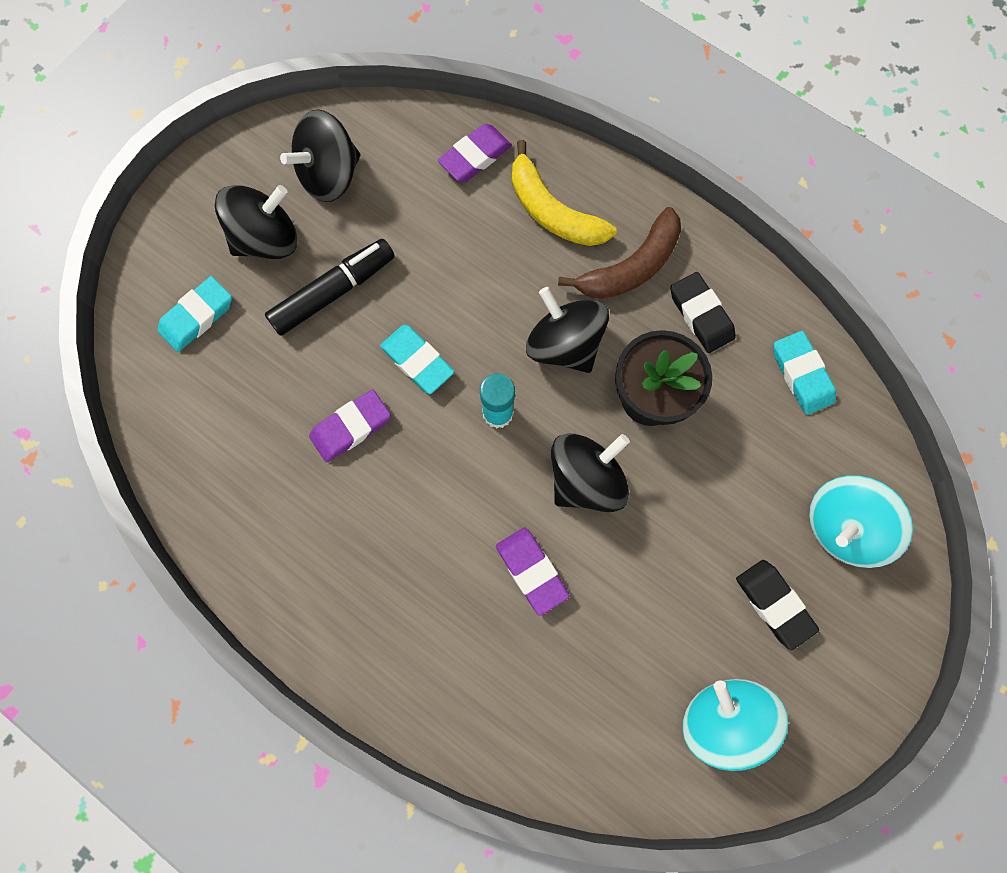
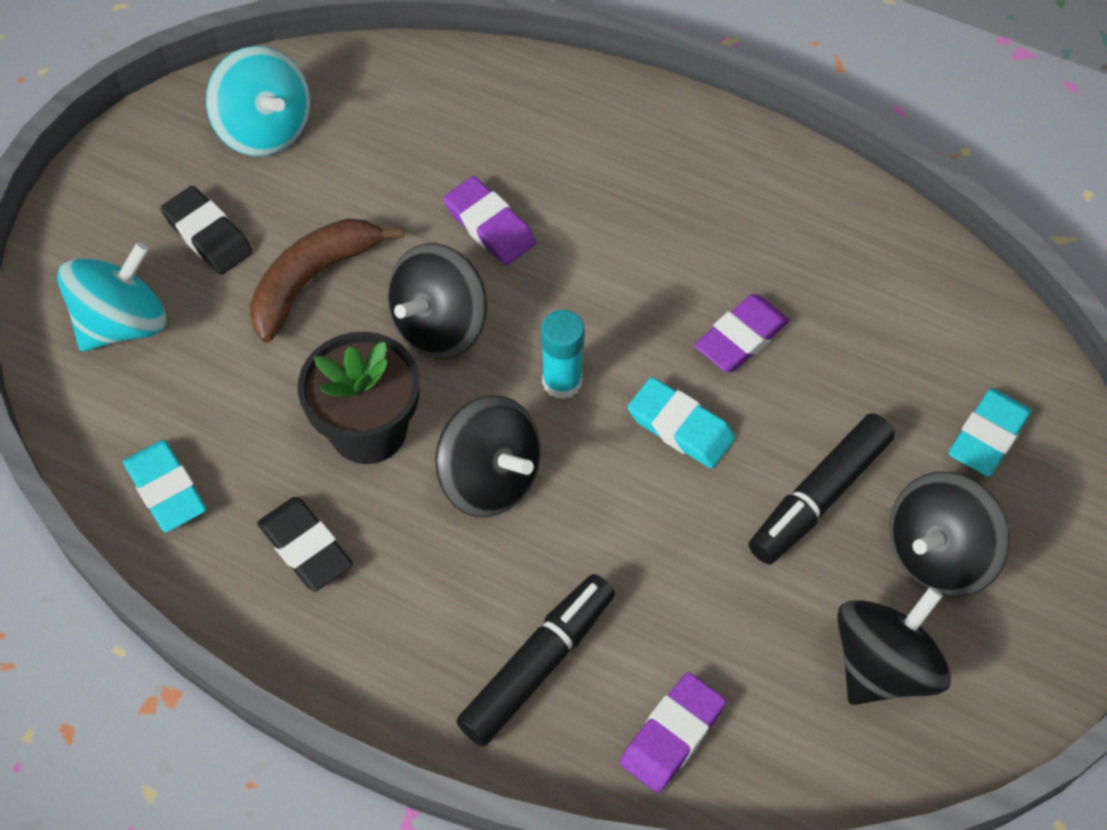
camera: 170 degrees right, 15 degrees down
(552, 211) = (538, 665): yellow banana -> black marker
(630, 268) = (410, 598): brown banana -> brown banana (312, 279)

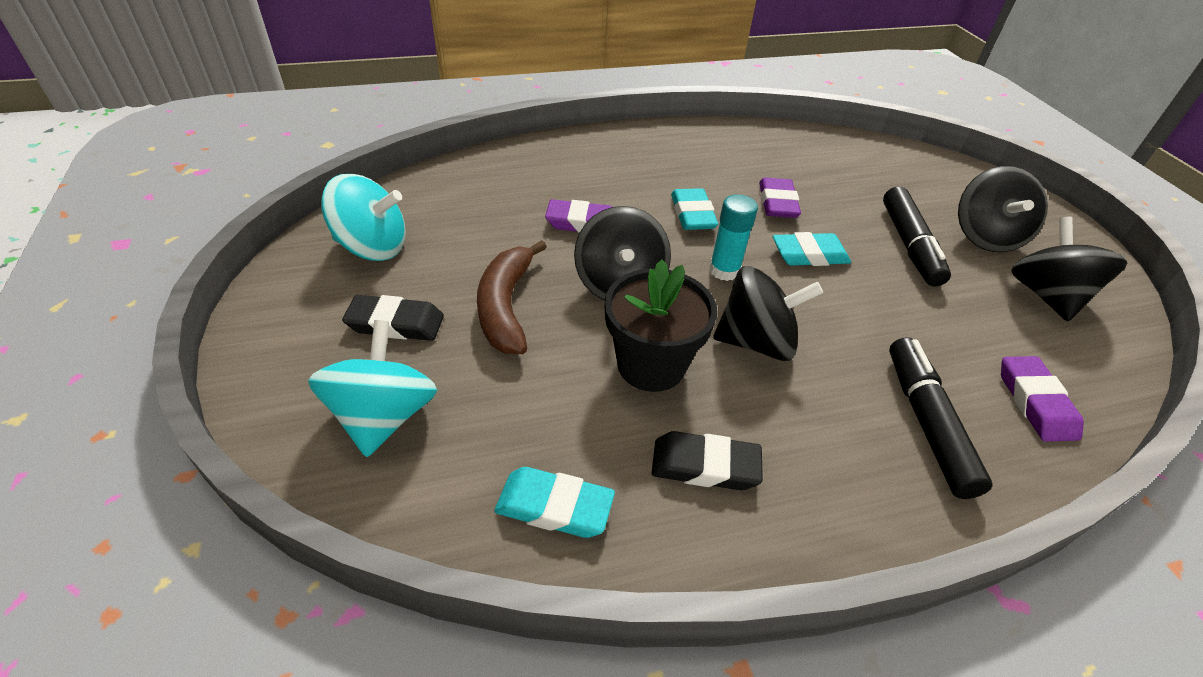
camera: 45 degrees left, 15 degrees down
(987, 436) = (926, 183): turquoise eraser -> turquoise eraser (692, 214)

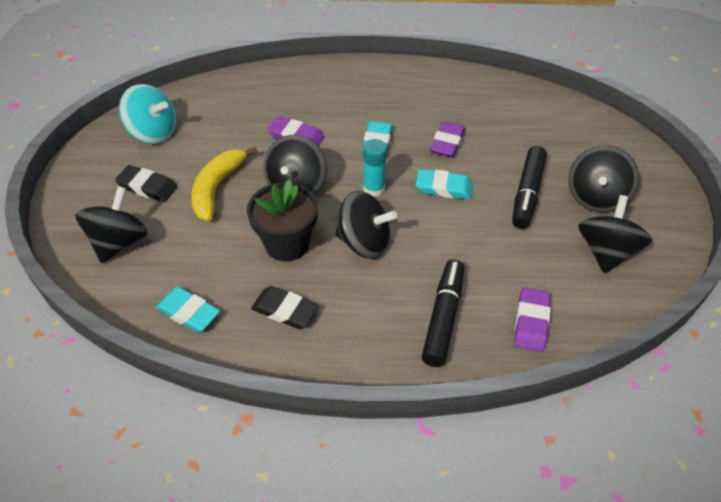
camera: 20 degrees right, 5 degrees up
(384, 416) = (119, 242): turquoise spinning top -> black spinning top
(506, 306) = (217, 188): brown banana -> yellow banana

